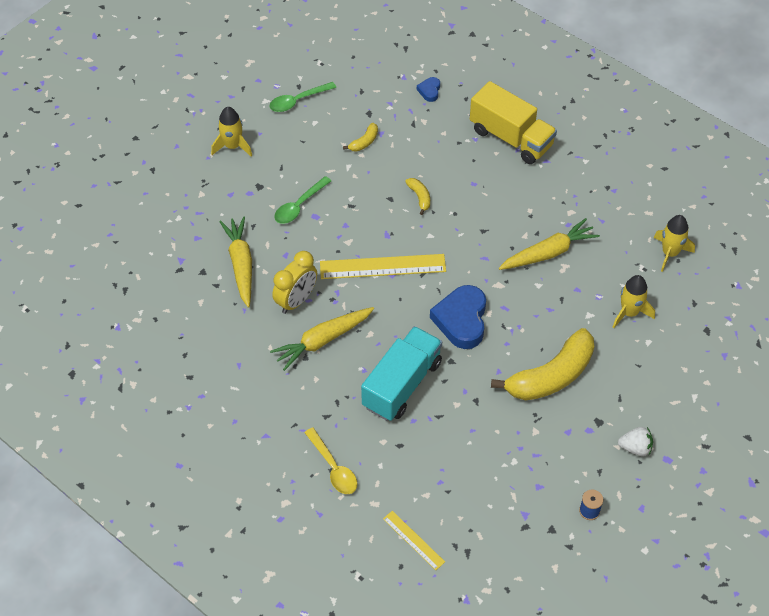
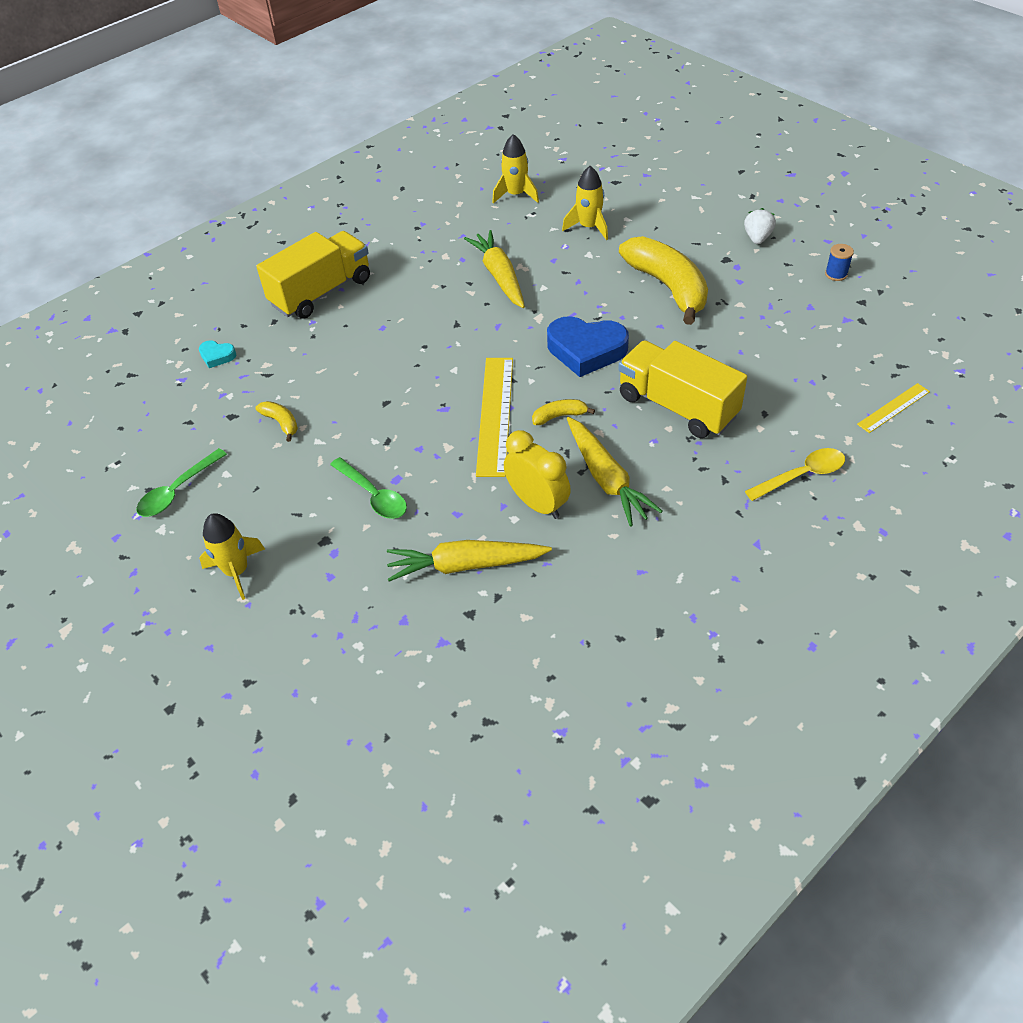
camera: 80 degrees left, 5 degrees down
(298, 101) = (177, 491): green spoon -> green spoon turned 60 degrees clockwise
(402, 384) = (677, 406): turquoise truck -> yellow truck
(420, 197) = (391, 375): yellow banana -> yellow banana (559, 416)
(429, 91) = (217, 356): blue heart -> turquoise heart

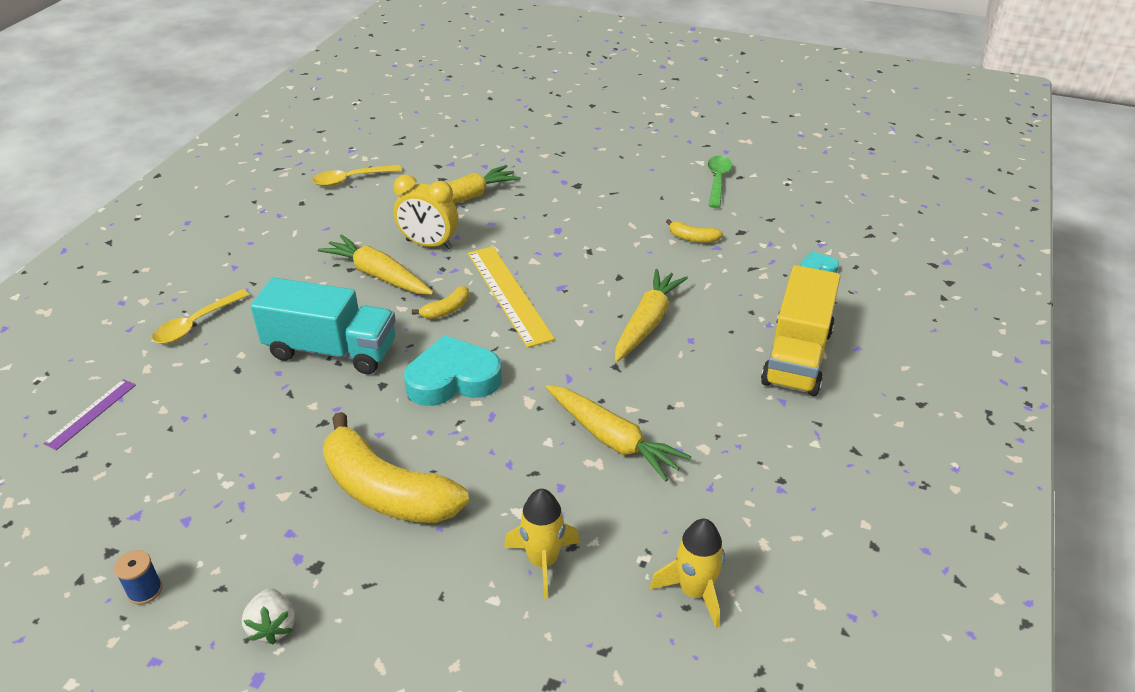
camera: 150 degrees right, 10 degrees down
(237, 571) = (621, 157): yellow rocket -> none
(373, 495) = (566, 216): green spoon -> none
(401, 351) = (647, 323): none -> yellow carrot
(583, 657) = (351, 179): none -> yellow spoon
(586, 350) = (453, 379): blue heart -> turquoise heart
(677, 406) = (331, 350): yellow truck -> turquoise truck
(893, 408) = (91, 413): yellow ruler -> purple ruler

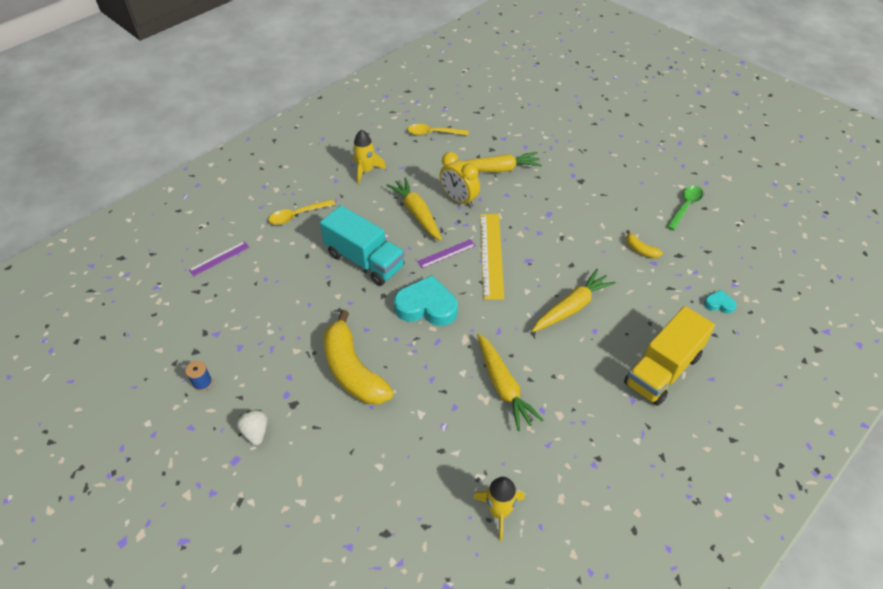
camera: 25 degrees right, 10 degrees up
(273, 626) = (256, 432): white strawberry -> white strawberry turned 150 degrees clockwise
(446, 310) = (446, 254): yellow banana -> purple ruler
(543, 561) = (419, 453): yellow rocket -> yellow rocket (366, 171)

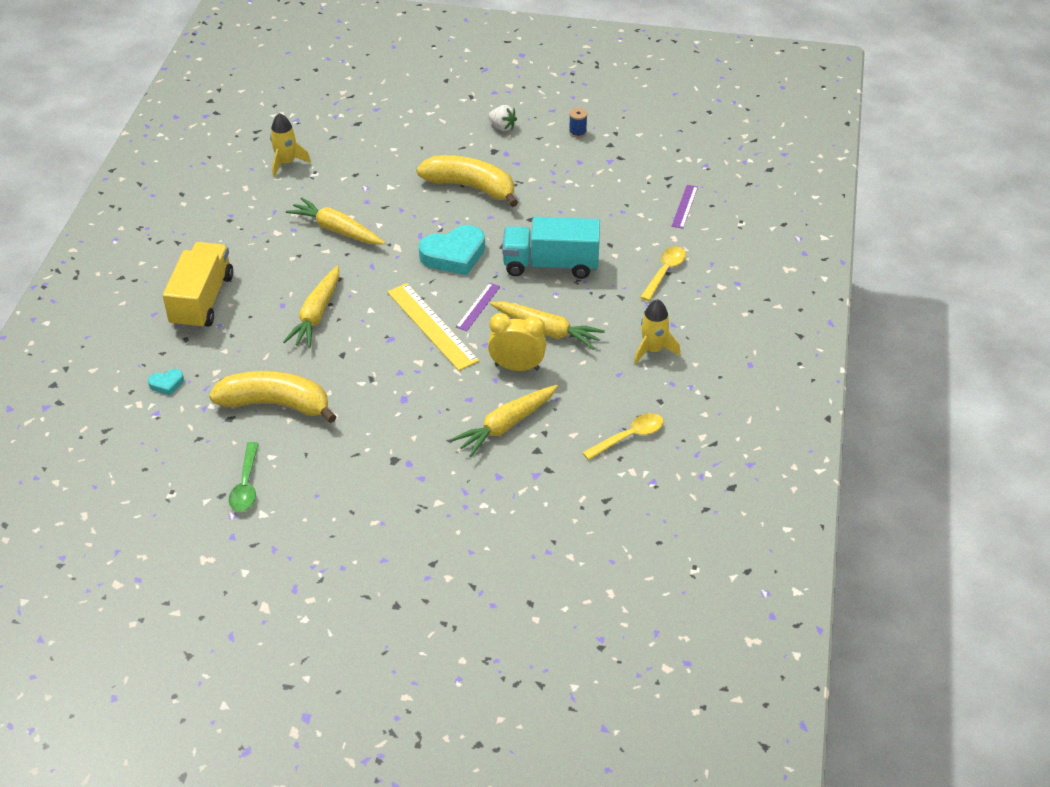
camera: 145 degrees right, 5 degrees down
(640, 250) = (276, 404): yellow banana -> yellow banana, size x2.35

